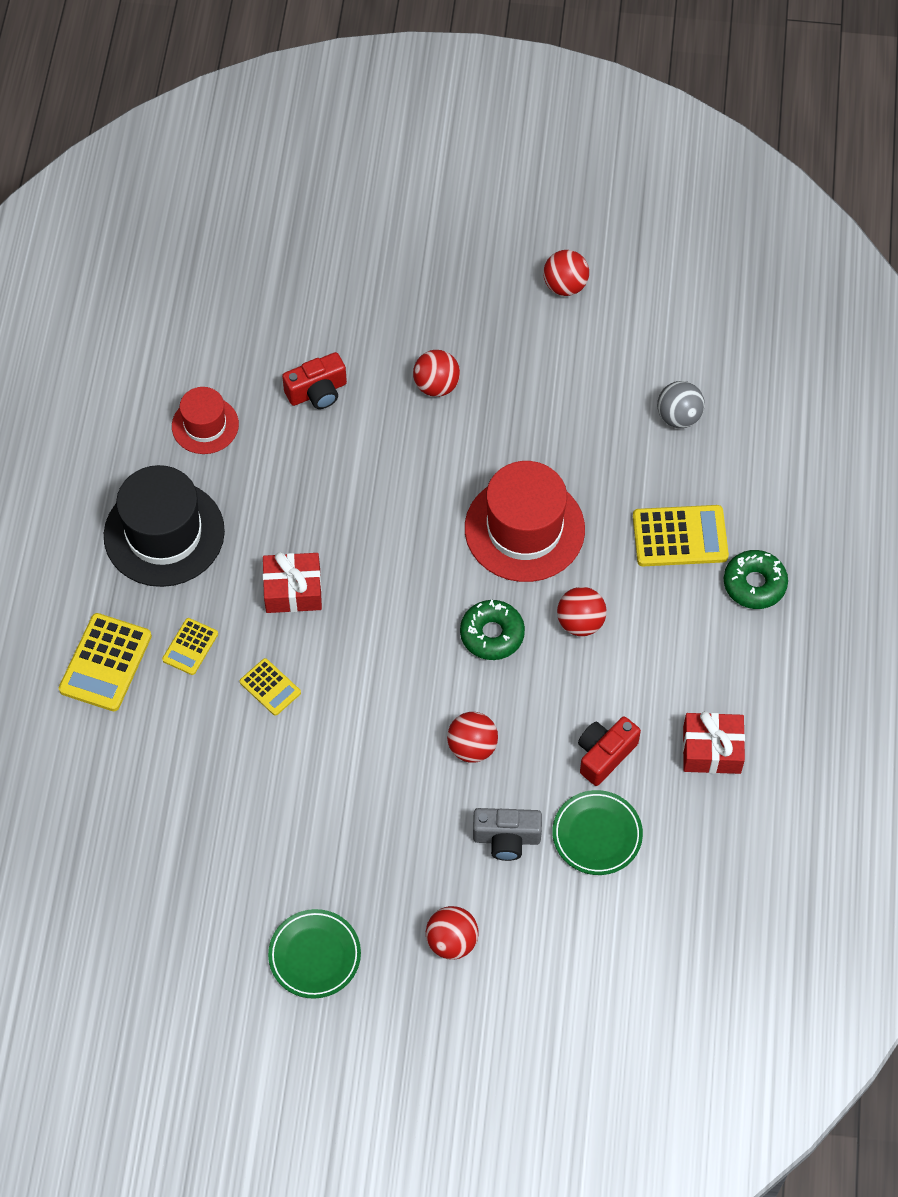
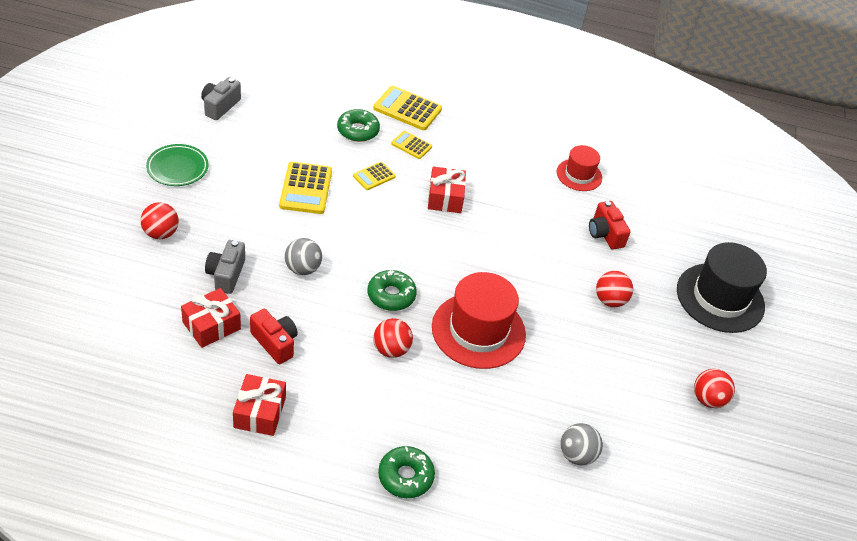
camera: 90 degrees right, 15 degrees down
(158, 932) = (220, 106): none -> grey camera
(164, 533) = (497, 145): black hat -> black hat (720, 298)
(173, 724) = (358, 130): none -> green donut
(472, 747) = (303, 268): red ball -> grey ball
(597, 835) = (211, 326): green plate -> red gift
(680, 536) = (459, 431): yellow calculator -> yellow calculator (306, 188)

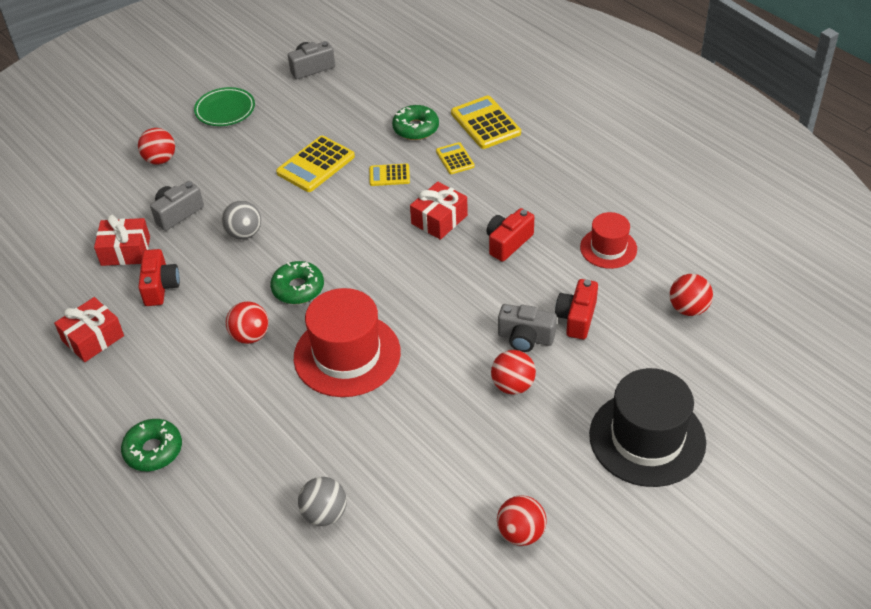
camera: 45 degrees right, 0 degrees up
(510, 197) = (508, 243): none -> red camera
(586, 263) = (525, 338): none -> grey camera
(665, 198) = (688, 309): none -> red ball

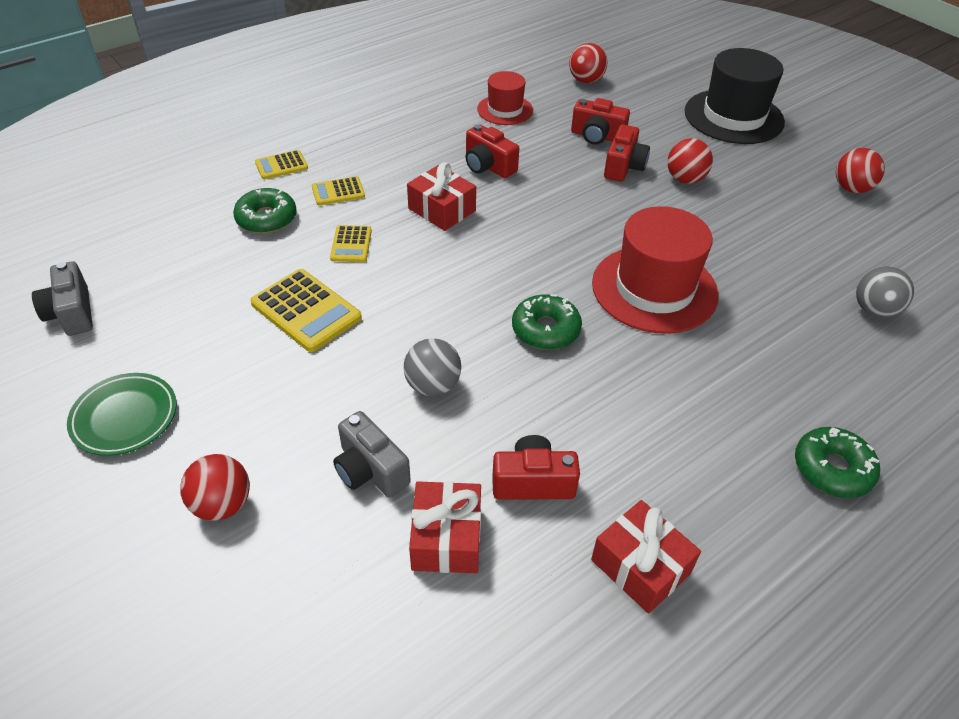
camera: 90 degrees left, 0 degrees up
(250, 336) = (628, 375): red ball -> none
(485, 123) = (281, 165): yellow calculator -> yellow calculator, size x0.57
(525, 338) = (623, 167): grey camera -> red camera

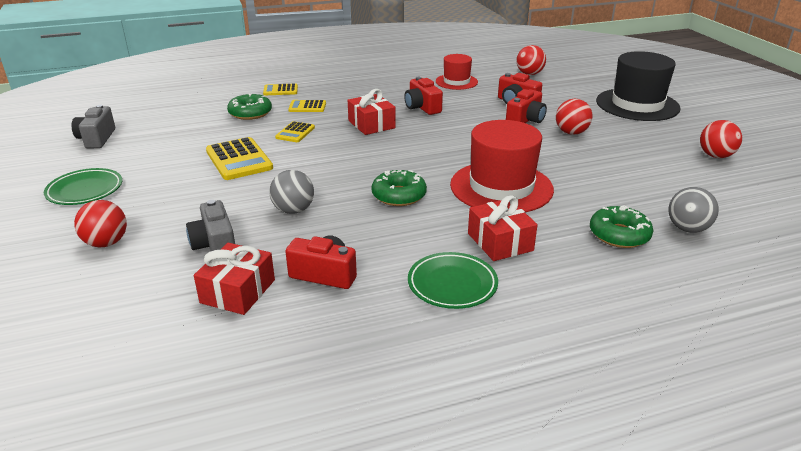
camera: 20 degrees right, 15 degrees down
(640, 566) = (371, 339): red gift -> red gift (500, 242)
(682, 458) = (452, 284): none -> green plate
(832, 469) = (580, 317): green donut -> green donut (619, 235)

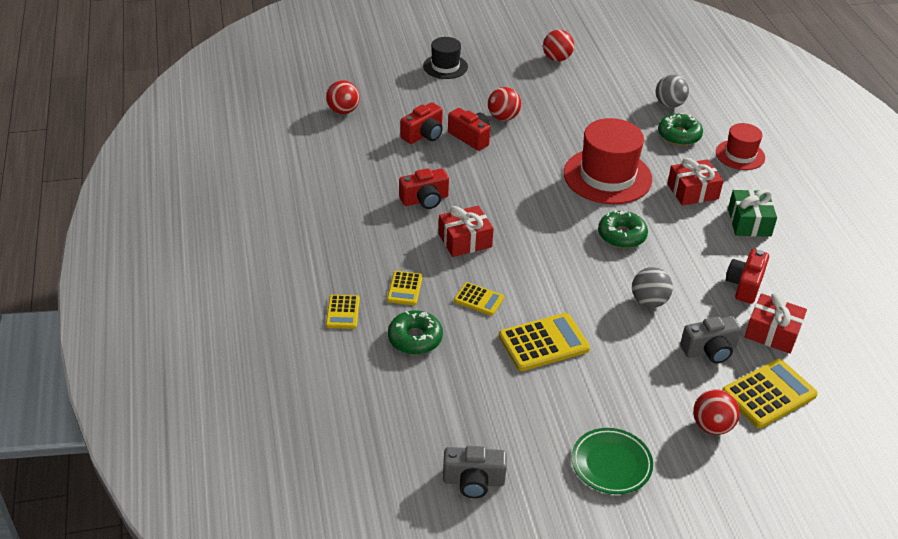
camera: 85 degrees left, 10 degrees up
(138, 282) = (768, 394): none -> yellow calculator
(452, 284) = (749, 222): green plate -> green gift
(456, 82) = (353, 165): red hat -> red hat (740, 155)
(637, 105) = (445, 66): black hat -> black hat, size x0.57

